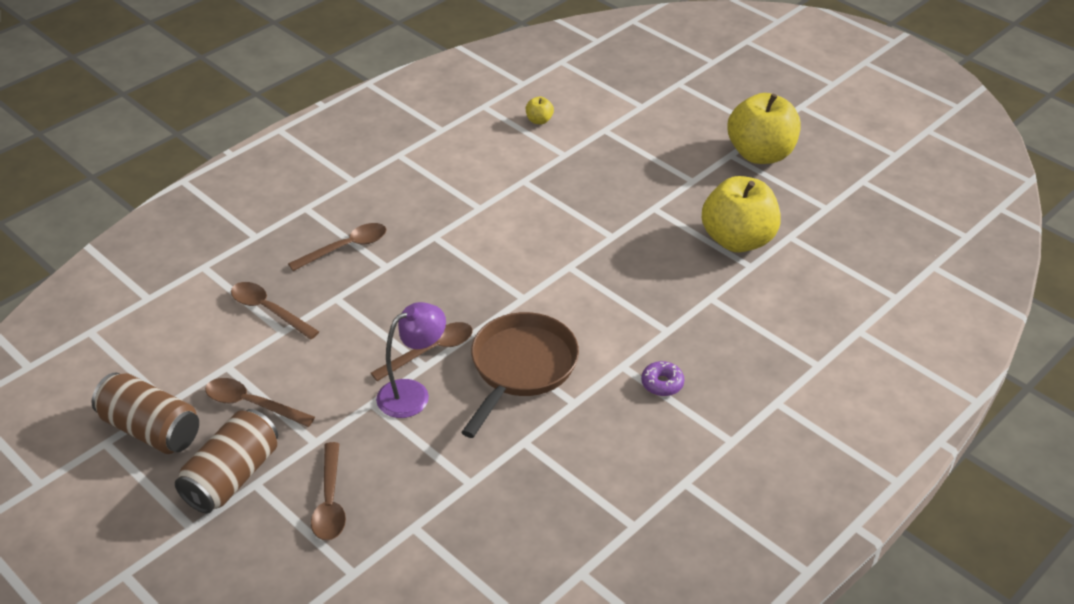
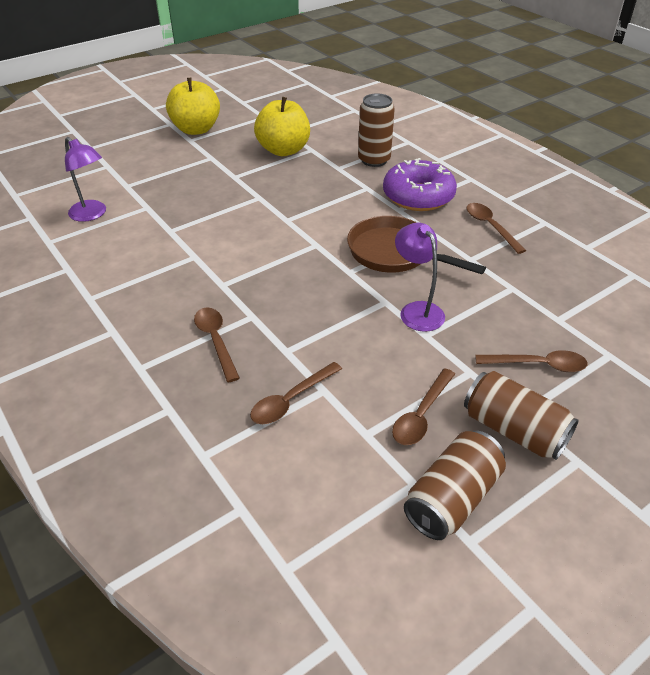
camera: 80 degrees left, 0 degrees up
(430, 351) = (369, 297): brown spoon -> brown spoon (490, 227)
(539, 120) = (92, 214): yellow apple -> purple lamp
(662, 383) = (418, 196): purple donut -> purple donut, size x2.42
(746, 331) = (374, 160): none -> brown can

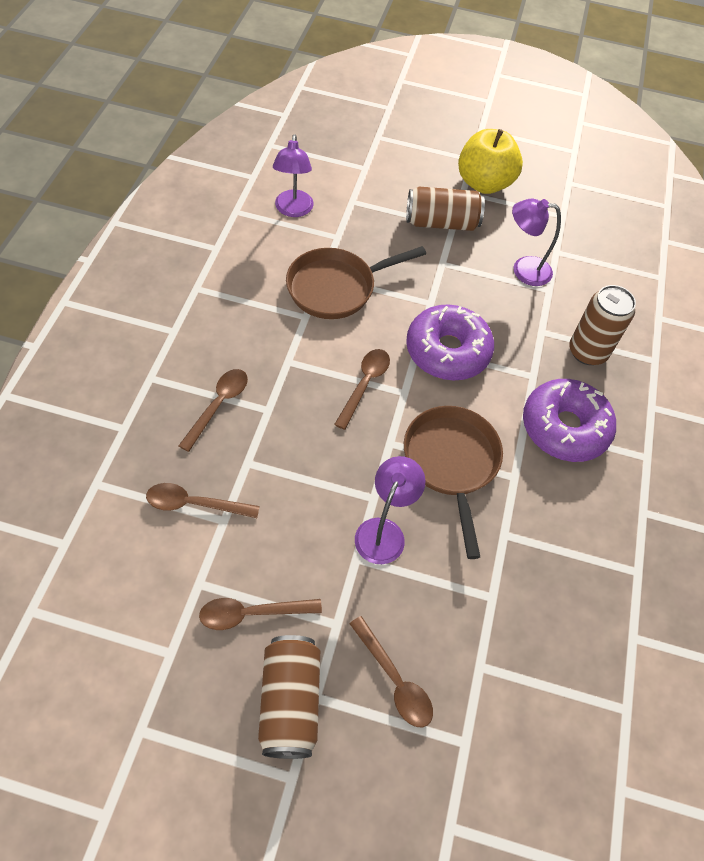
camera: 45 degrees right, 15 degrees up
(190, 230) = (336, 287): none -> brown pan
(283, 150) = (523, 269): yellow apple -> purple lamp
(306, 210) = (447, 351): none -> purple donut
(452, 498) = (175, 692): brown can -> brown can (441, 223)
(490, 227) = (576, 523): brown spoon -> brown spoon (364, 385)

